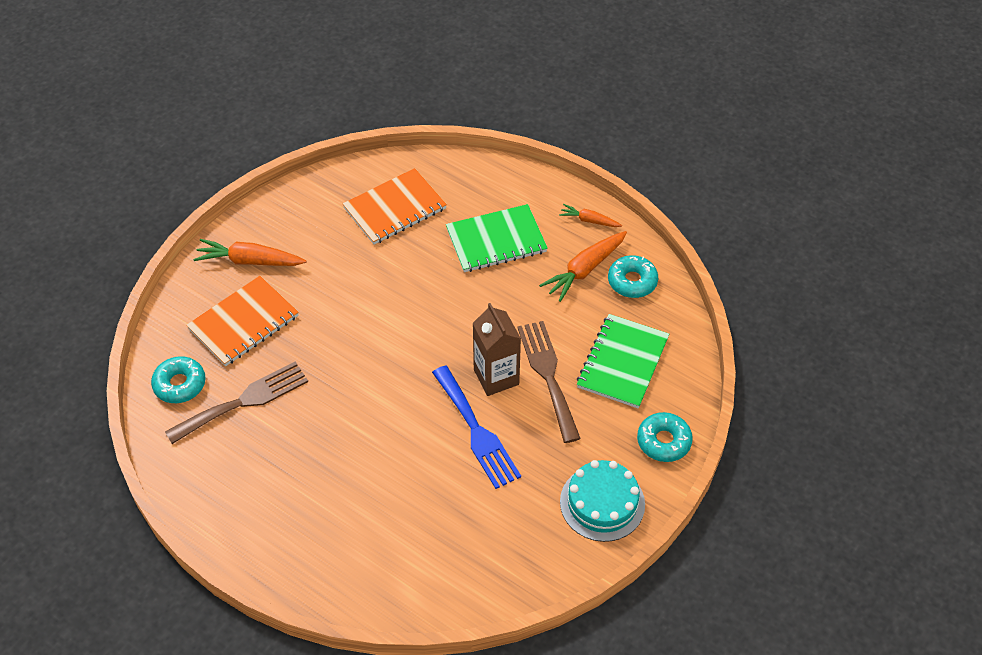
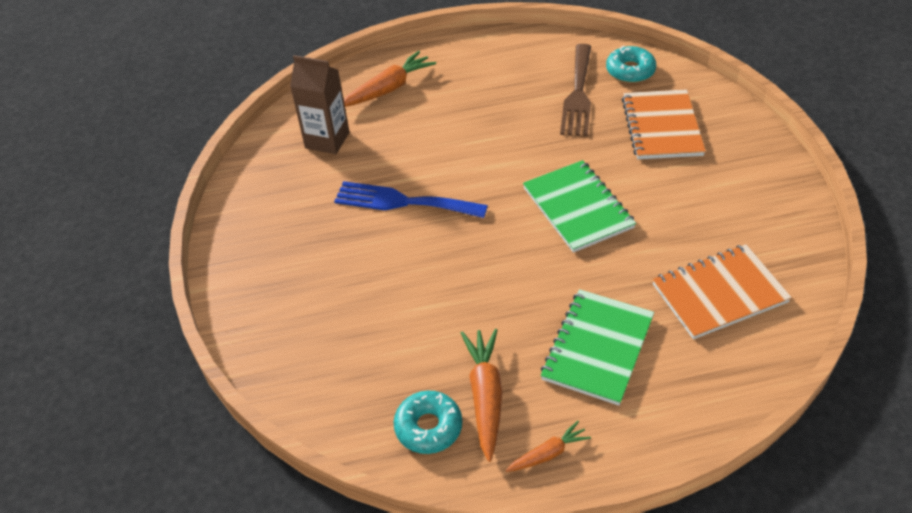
camera: 135 degrees right, 5 degrees down
(250, 261) = (735, 160): orange carrot -> orange carrot (389, 88)
(395, 208) = (719, 293): orange notebook -> orange notebook turned 60 degrees clockwise
(496, 377) = (438, 245): brown carton -> brown carton (327, 140)
(548, 375) = (400, 280): brown fork -> none
(602, 503) = (255, 235): turquoise cake -> none
(622, 362) = (351, 343): green notebook -> green notebook (577, 208)
(663, 441) = (249, 312): turquoise donut -> none

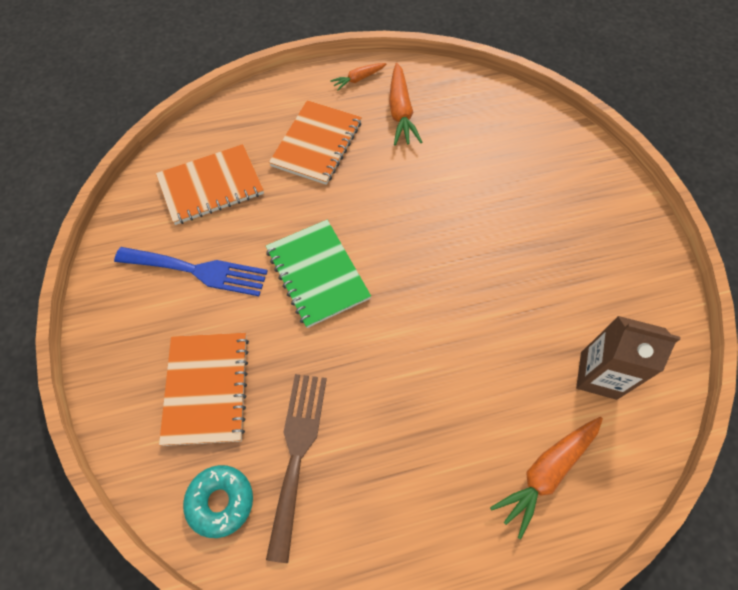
camera: 175 degrees right, 15 degrees up
(403, 202) = (491, 284): blue fork -> blue fork (198, 271)
(428, 427) = (438, 93): turquoise donut -> none
(597, 348) = (317, 144): green notebook -> orange notebook

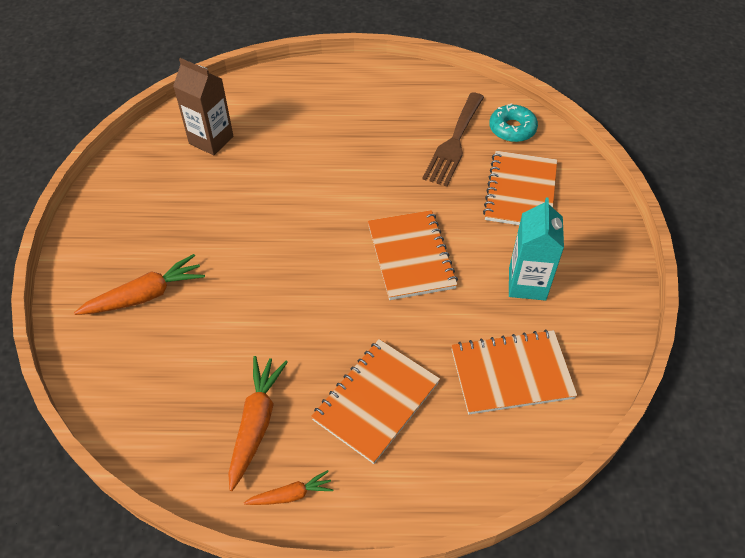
camera: 165 degrees left, 10 degrees down
(198, 271) = (527, 284): blue fork -> turquoise carton
(317, 274) = (411, 256): green notebook -> orange notebook
(546, 472) = (284, 101): orange carrot -> orange carrot (145, 295)

